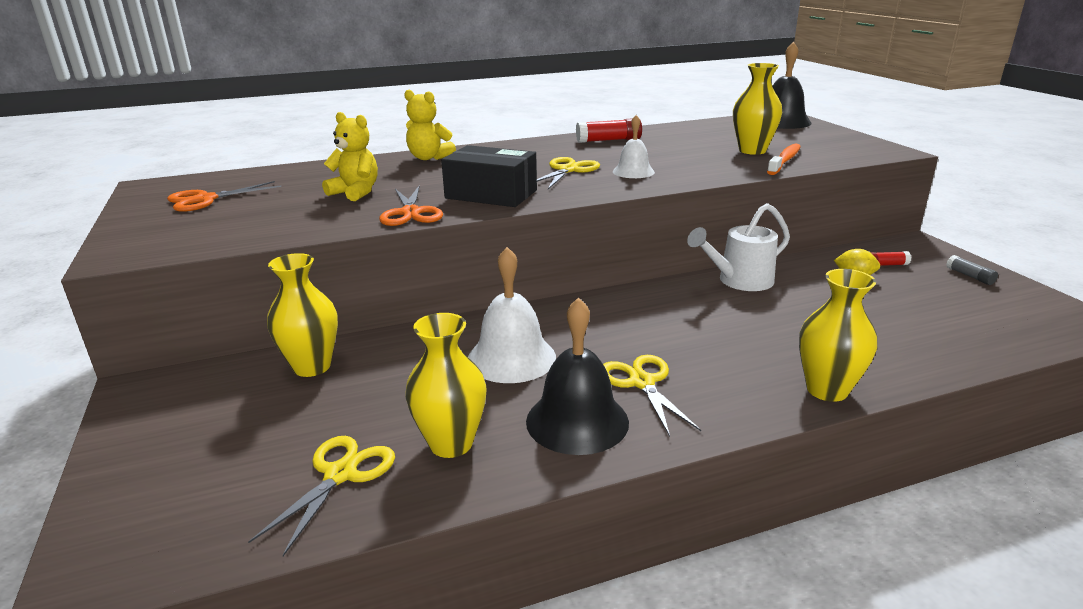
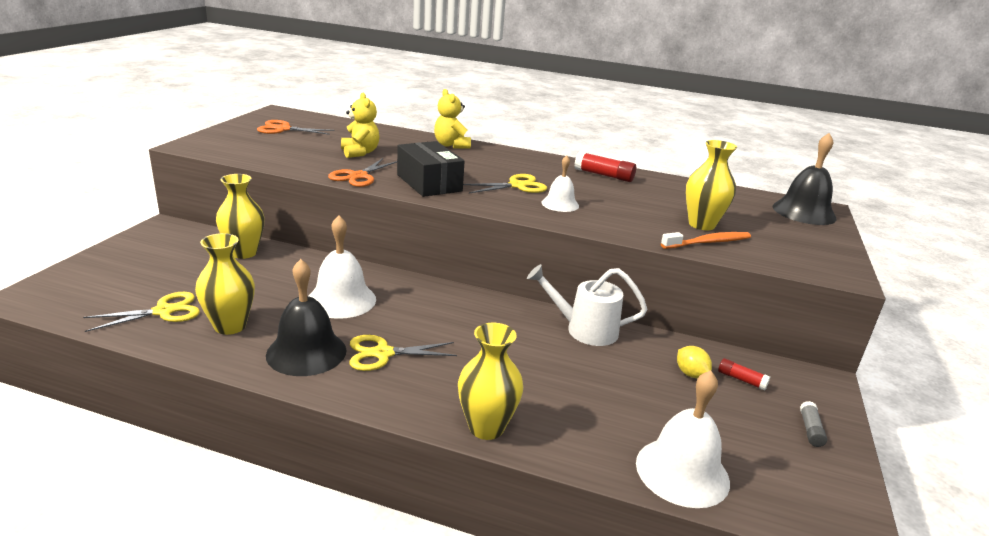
camera: 35 degrees right, 0 degrees up
(642, 382) = (382, 353): yellow scissors -> yellow scissors turned 120 degrees counterclockwise
(974, 342) = (682, 472): none -> white bell

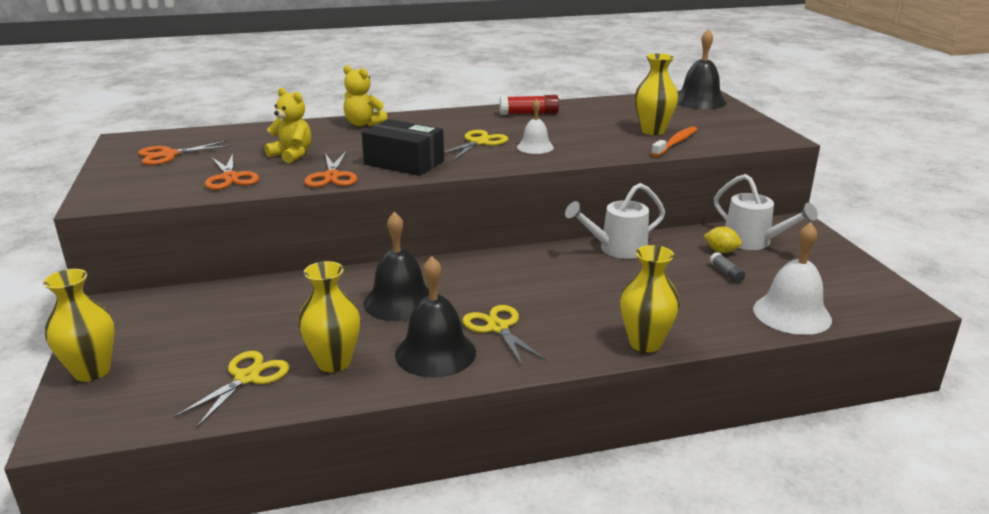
camera: 30 degrees left, 0 degrees up
(244, 253) = (240, 298): yellow vase -> yellow vase (92, 371)
(291, 156) = (230, 178): none -> orange scissors
(341, 300) = (400, 301): white bell -> black bell
(382, 353) = (498, 327): yellow scissors -> yellow scissors turned 105 degrees clockwise
(741, 379) = (753, 242): red glue stick -> white watering can
(810, 430) = (825, 257): grey glue stick -> grey glue stick (726, 273)

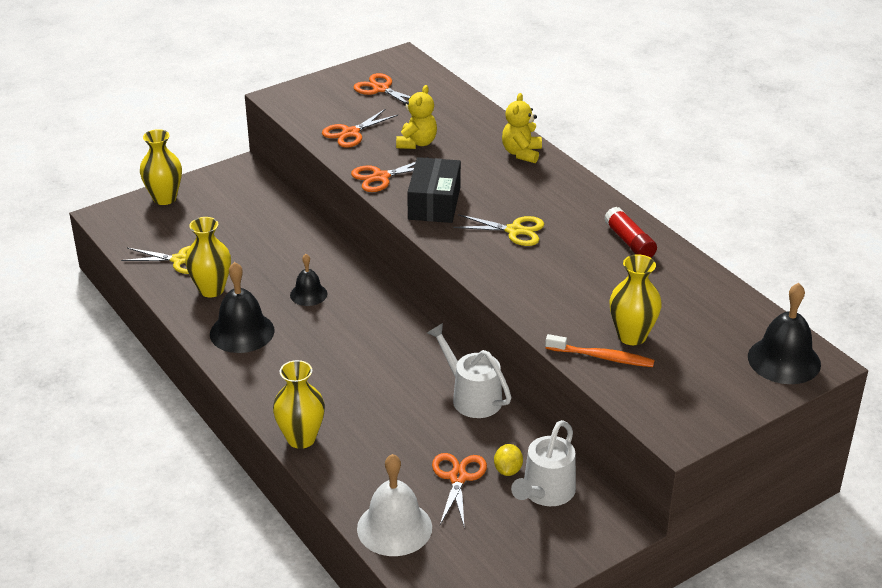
camera: 70 degrees right, 10 degrees up
(400, 301) = (308, 294): black bell -> black bell, size x0.60
(498, 327) = (291, 354): yellow scissors -> none
(535, 147) = (524, 266): white bell -> none
(726, 273) = (458, 477): grey glue stick -> orange scissors

